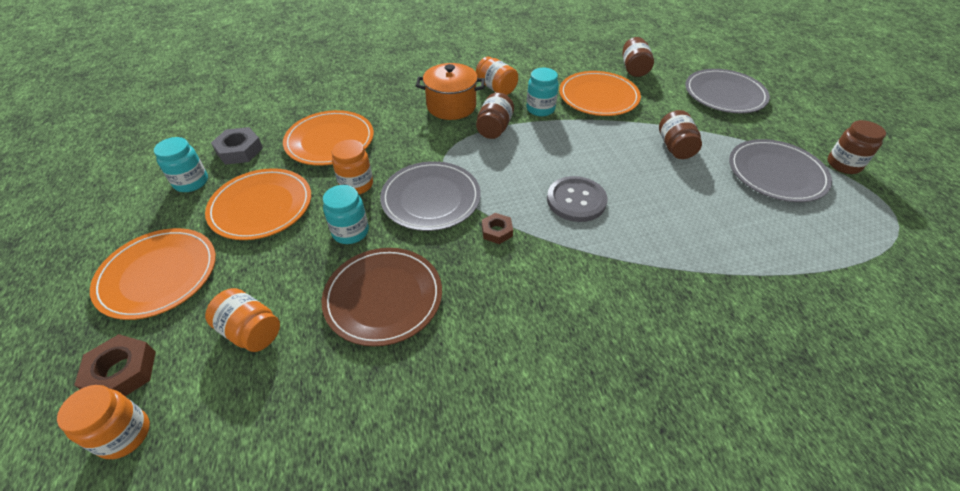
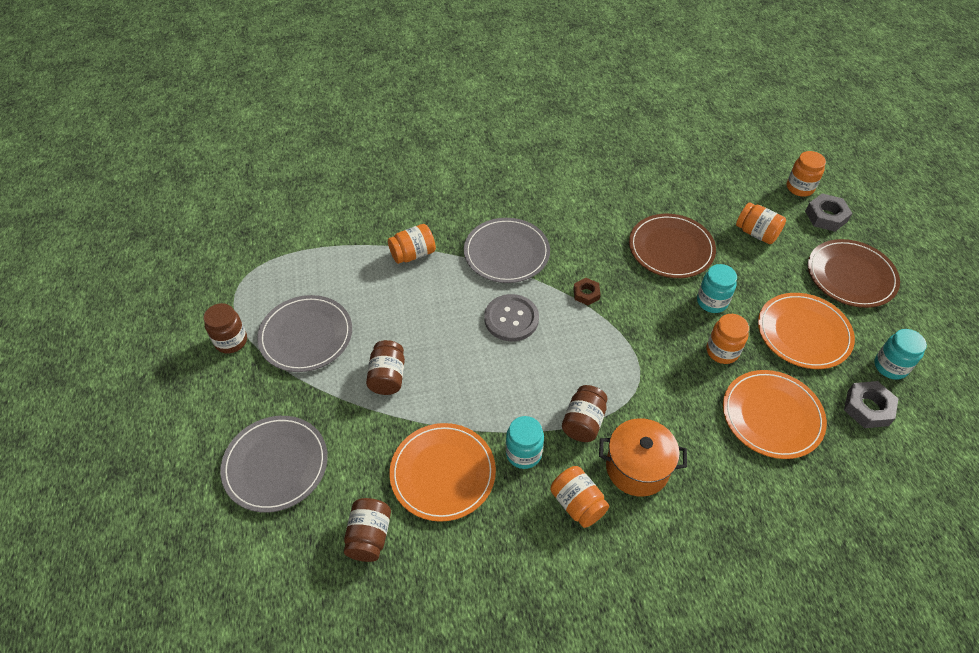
camera: 175 degrees left, 5 degrees up
(122, 372) = (826, 216): brown nut -> grey nut
(158, 275) = (851, 276): orange plate -> brown plate
(431, 198) = (646, 330): grey plate -> grey plate (506, 253)
(722, 265) = (413, 254): none -> orange jar

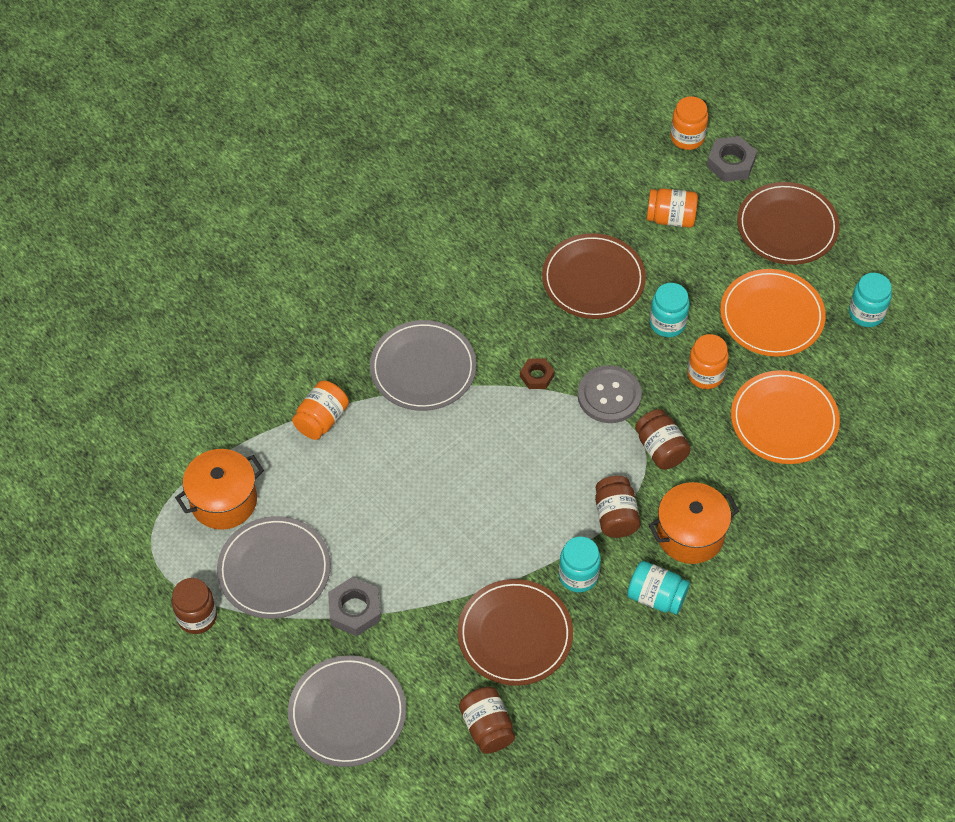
camera: 30 degrees left, 5 degrees up
(309, 275) = (223, 501): none -> orange pot
(387, 377) = (393, 569): brown jar -> brown jar (660, 449)
(443, 473) = (515, 634): orange plate -> brown plate
(511, 319) = (477, 443): grey button -> grey button (609, 396)
(577, 504) = (656, 596): orange jar -> turquoise jar
(868, 408) = (864, 368): grey nut -> grey nut (355, 610)

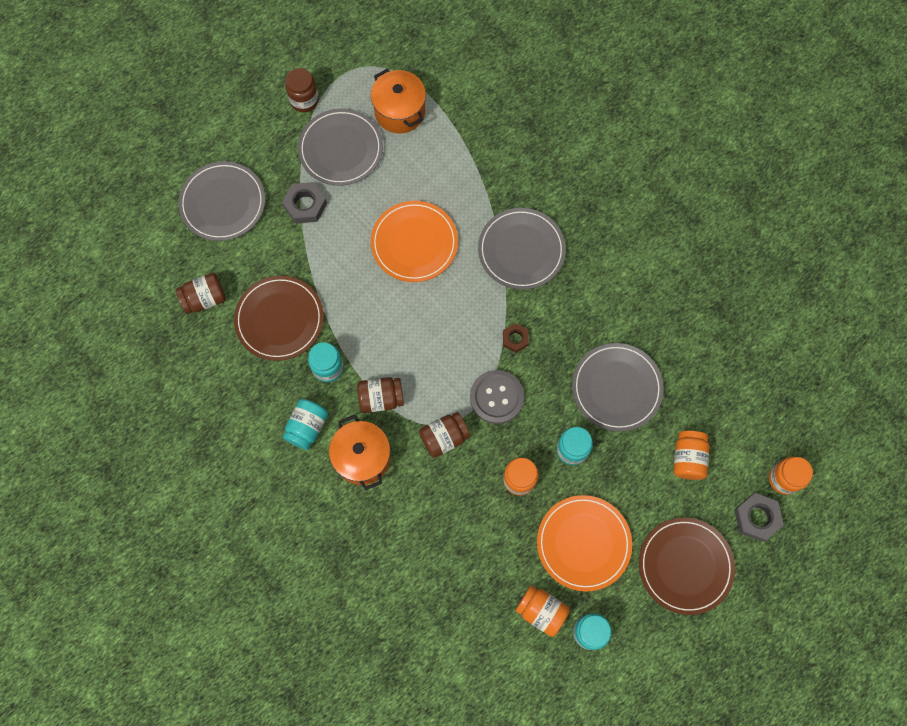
camera: 90 degrees right, 15 degrees up
(321, 419) = (472, 176): orange jar -> orange jar (541, 611)
(593, 279) = (616, 388): brown plate -> grey plate
(784, 420) = (473, 545): orange plate -> orange plate (414, 243)

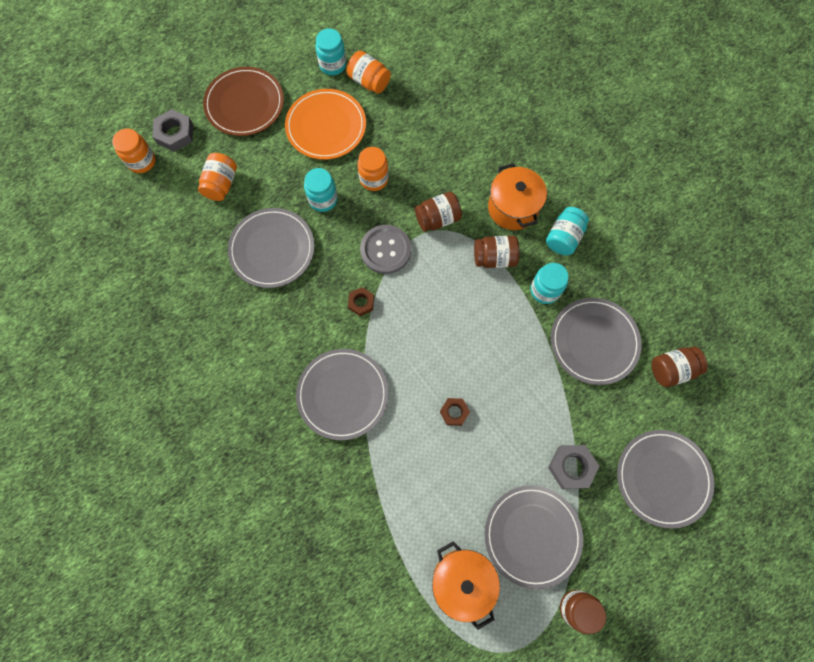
camera: 175 degrees left, 0 degrees up
(279, 319) = (594, 342): brown plate -> grey plate
(414, 243) = (454, 412): orange plate -> brown nut

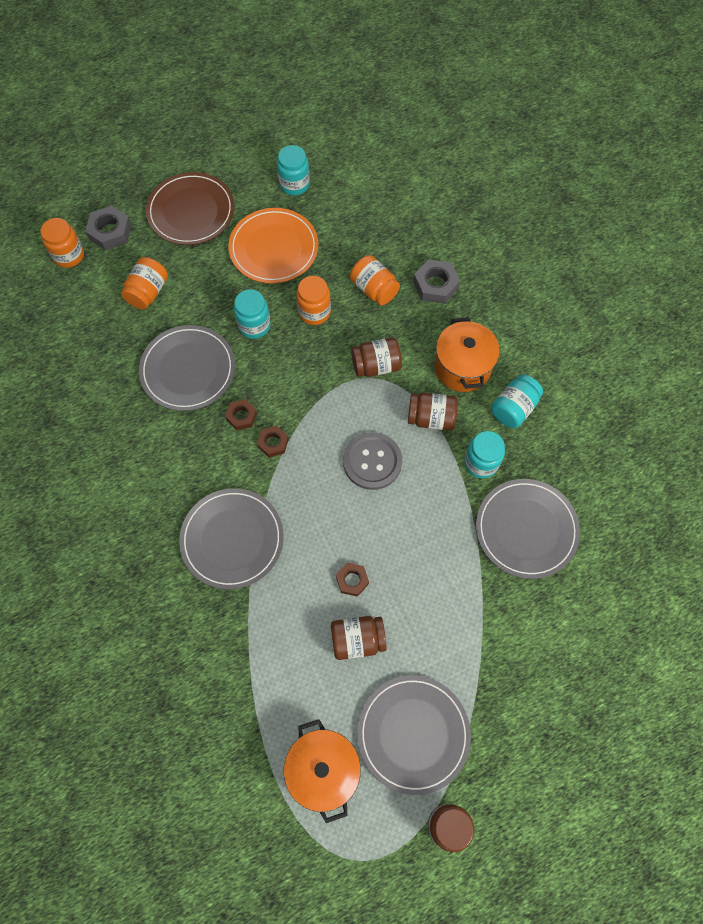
camera: 10 degrees right, 5 degrees down
(328, 283) = (241, 416): none -> brown nut
(369, 81) = (330, 207): orange jar -> orange jar (374, 289)
(385, 250) = (312, 390): grey button -> grey button (372, 462)
(571, 467) = (473, 665): grey nut -> grey nut (435, 285)
(663, 478) = (576, 696): grey plate -> none
(672, 369) = (610, 575): brown jar -> brown jar (357, 640)

